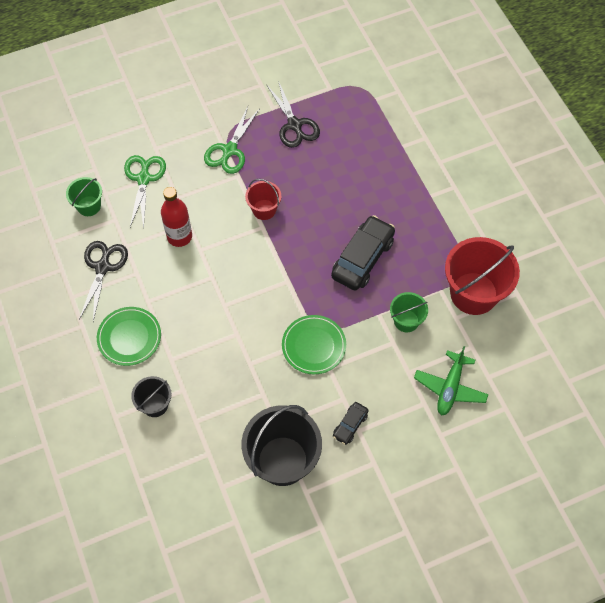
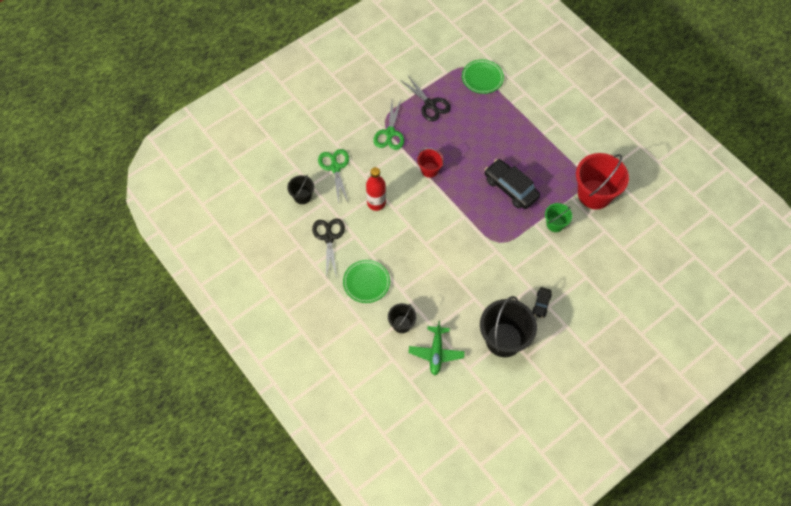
camera: 15 degrees left, 0 degrees up
(89, 206) = (302, 196): green bucket -> black bucket
(314, 346) = (498, 256): green plate -> green plate (482, 78)
(362, 258) = (510, 188): black car -> black car turned 60 degrees counterclockwise
(450, 387) = (600, 262): green plane -> green plane (436, 353)

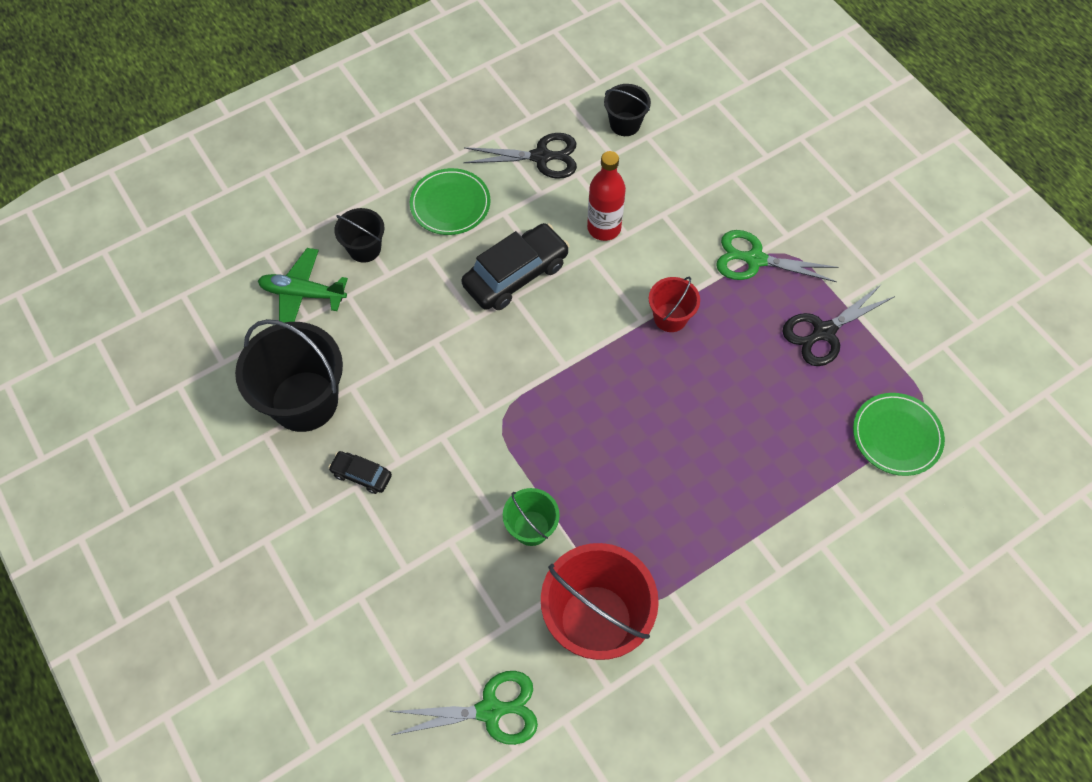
camera: 95 degrees right, 0 degrees up
(335, 168) = (681, 172): green scissors -> green scissors (490, 710)
(510, 188) = (621, 455): black car -> black car (516, 275)

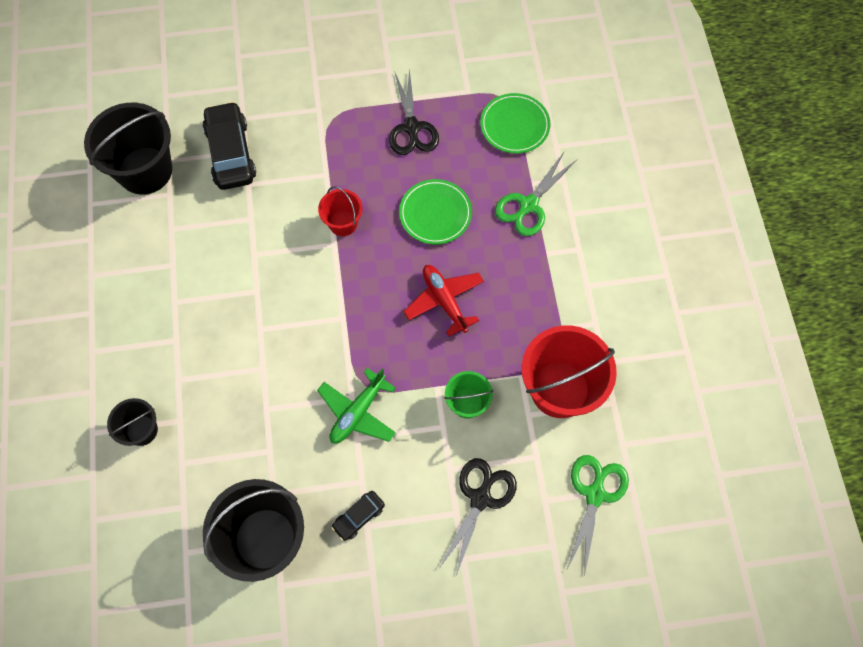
camera: 65 degrees left, 5 degrees up
(303, 294) = (157, 501): green plane -> green plane (358, 412)
(450, 204) = (139, 340): green plate -> green plate (435, 213)
(516, 275) = (240, 318): black car -> black car (231, 153)
(541, 157) = (137, 248): black scissors -> black scissors (480, 498)
(604, 228) = (235, 232): red bottle -> none
(625, 124) = (145, 170): black bucket -> black bucket, size x1.92
(636, 454) = (444, 301): none -> red plane
(755, 259) = (326, 141): green scissors -> green scissors (528, 205)

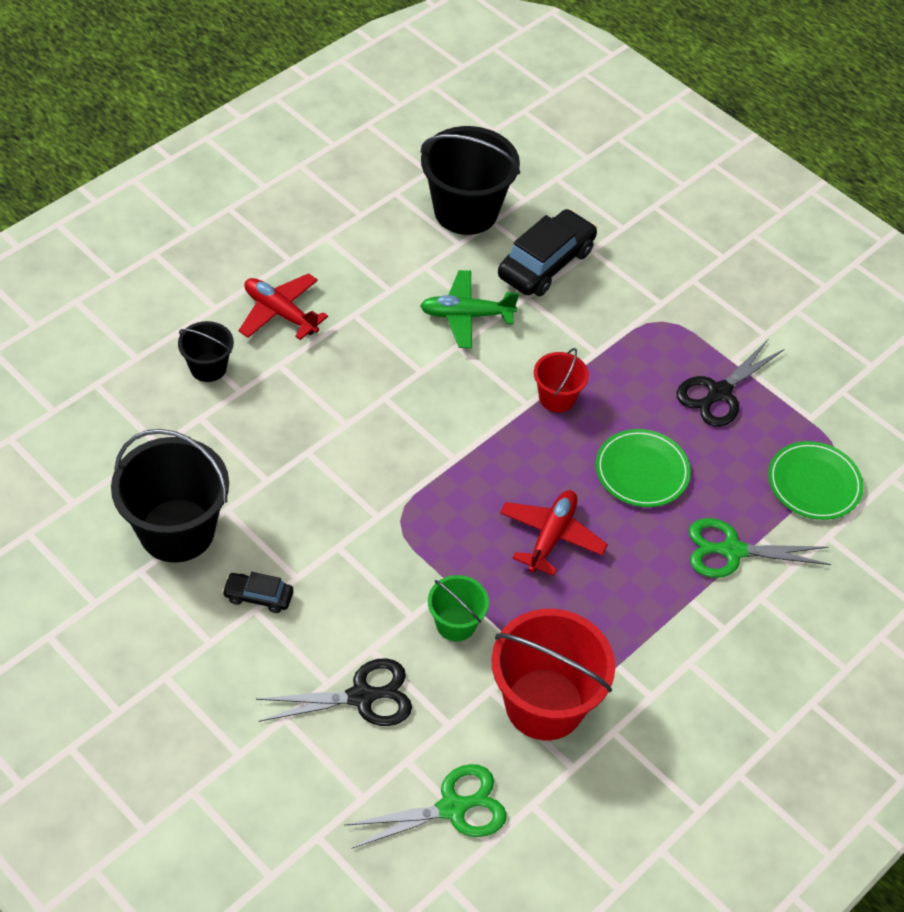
camera: 50 degrees right, 15 degrees down
(133, 350) = (280, 313): none -> red plane
(358, 412) = (366, 531): green plane -> green plane (466, 315)

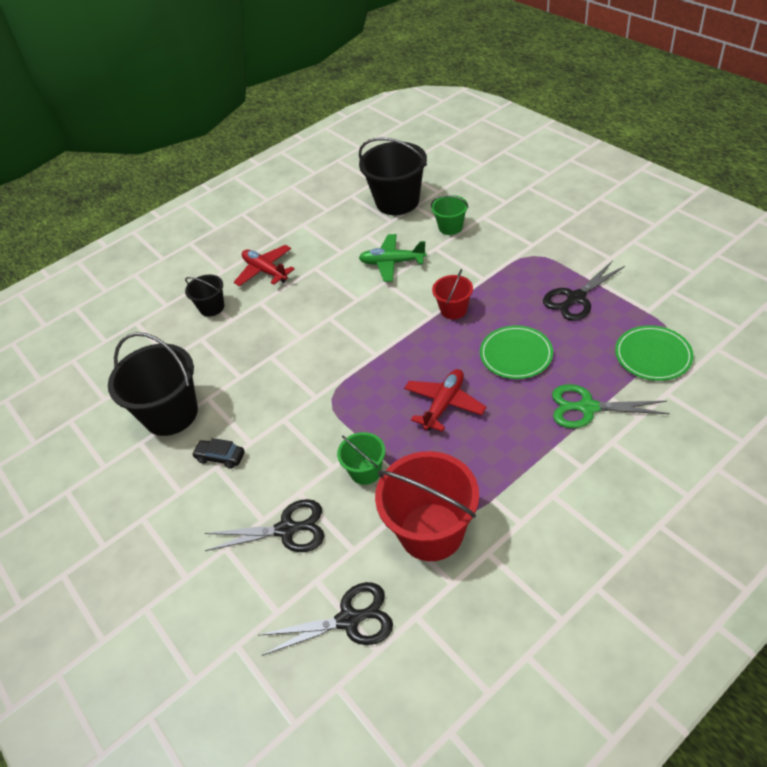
camera: 15 degrees right, 5 degrees down
(452, 808) = (349, 620): green scissors -> black scissors
(546, 263) = (450, 227): black car -> green bucket

